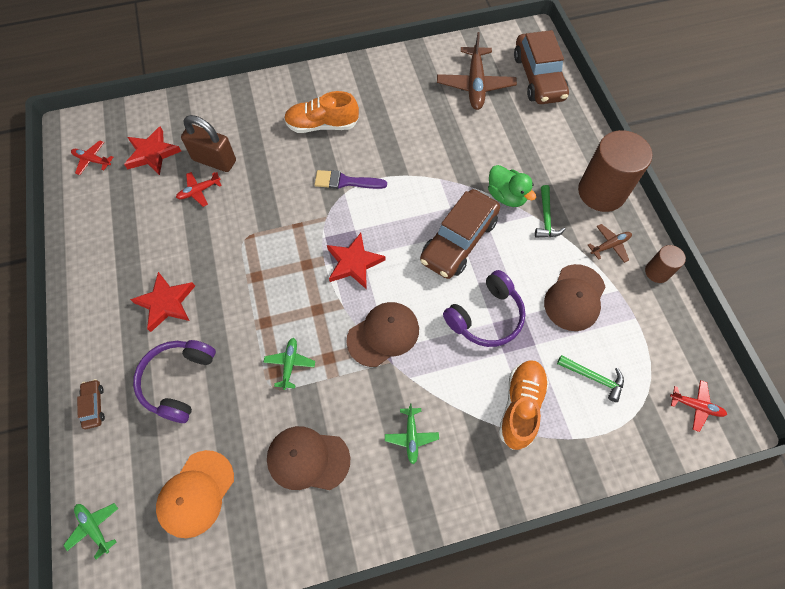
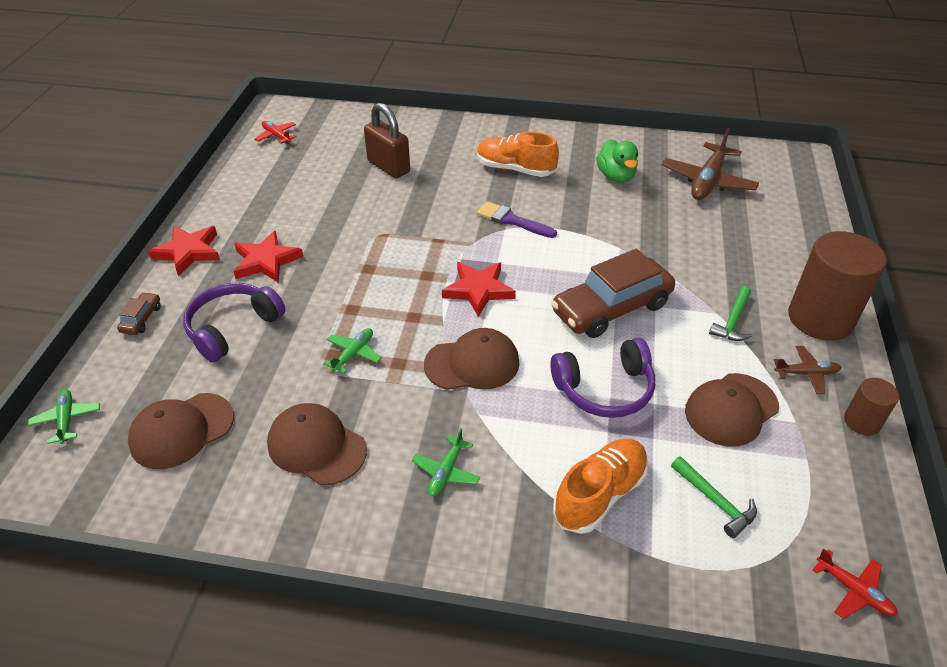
camera: 25 degrees right, 20 degrees down
(152, 153) = (333, 146): red star -> red star (188, 252)
(196, 493) = (181, 430): orange cap -> brown cap
(199, 191) = (358, 185): red plane -> none
(506, 196) = (693, 286): green duck -> green duck (616, 176)
(538, 77) = (789, 194): brown car -> none

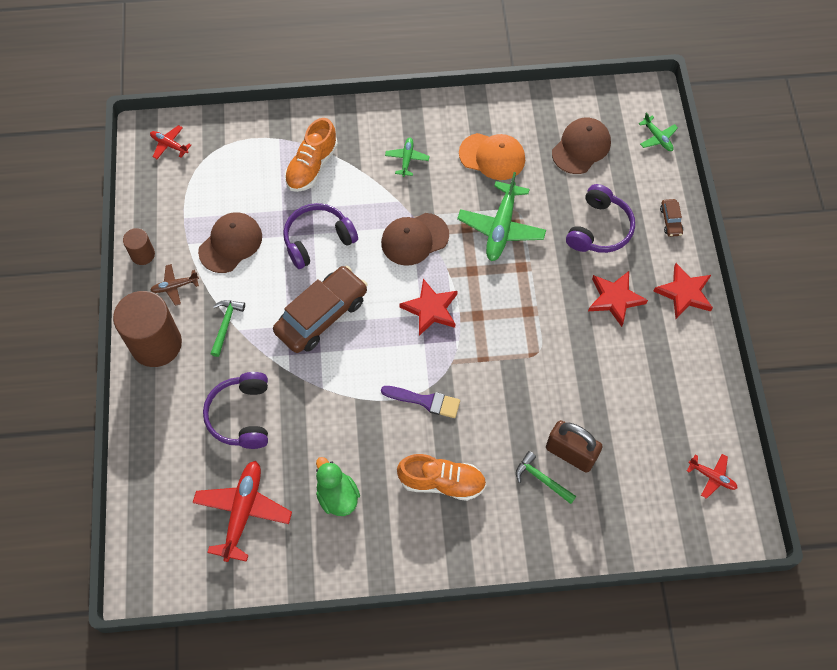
camera: 165 degrees right, 20 degrees up
(316, 446) = (492, 156): brown cap -> orange cap
(353, 354) = (501, 228): green plane -> green plane, size x1.94
(707, 181) = (243, 511): brown plane -> red plane
(711, 242) = (241, 415): none -> purple headphones
(715, 501) = (242, 177): green hammer -> green hammer (541, 479)

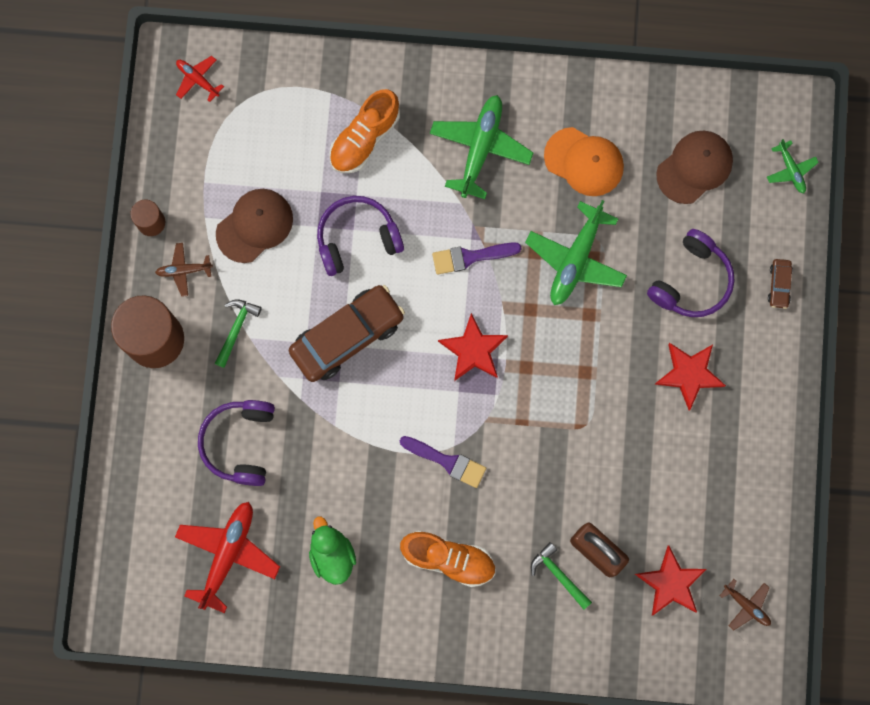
camera: 10 degrees right, 15 degrees up
(407, 159) = (480, 147): green plane -> green plane, size x1.94
(414, 239) = (470, 257): brown cap -> purple brush
(684, 293) = (772, 381): red star -> red star (671, 583)
(712, 477) = (747, 606): red plane -> brown plane

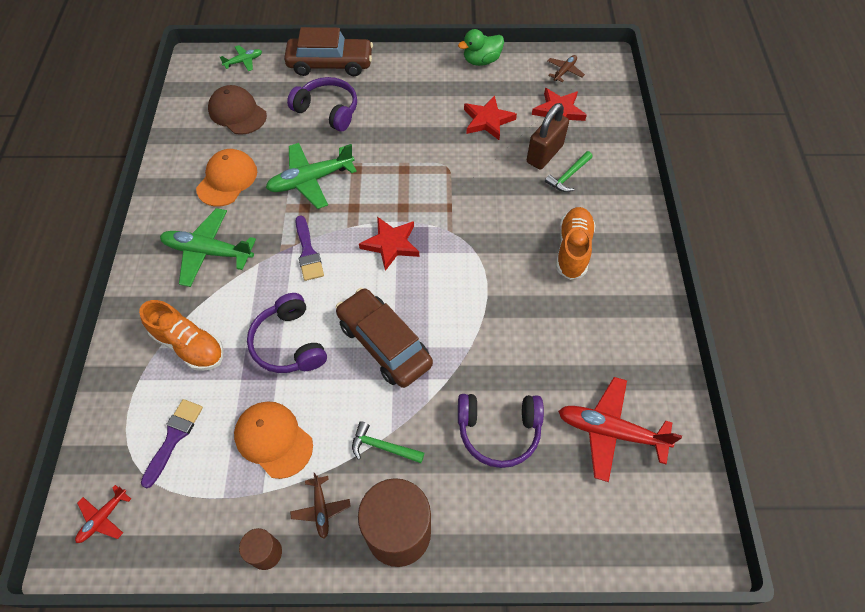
camera: 95 degrees left, 20 degrees down
(254, 226) = (273, 439): brown cap -> orange cap
(332, 554) = (589, 338): green duck -> green duck (481, 61)
(447, 461) = (490, 256): purple brush -> purple brush (174, 438)
(575, 259) = (310, 180): green plane -> green plane turned 135 degrees clockwise
(689, 374) = (400, 108): red star -> red star (487, 120)
(779, 285) = (330, 64): brown car -> brown car, size x2.35

